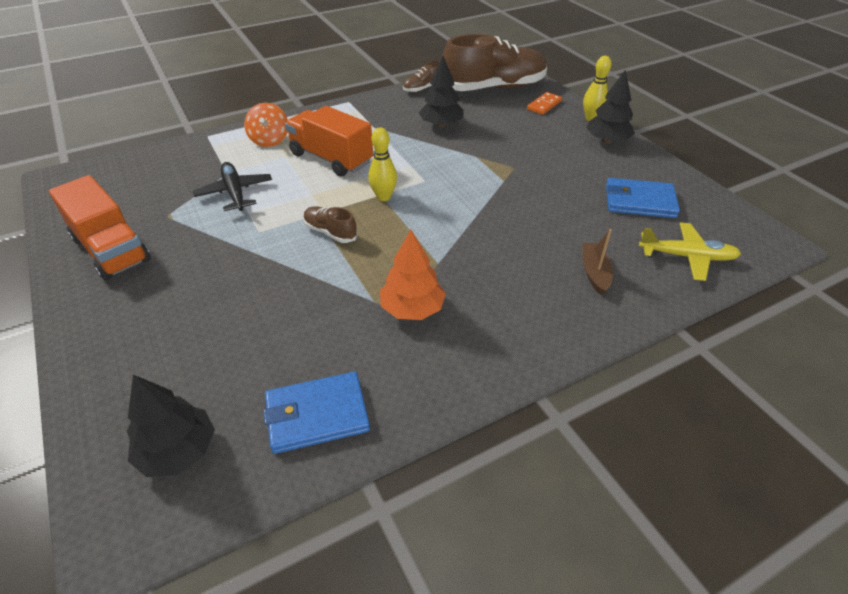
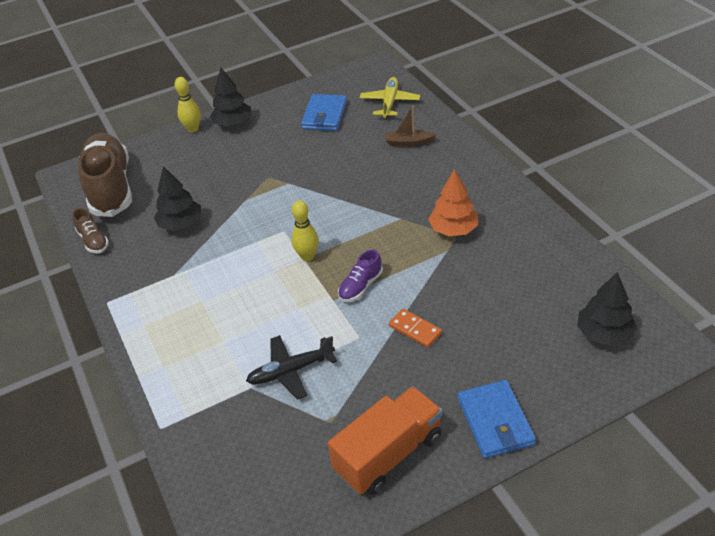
camera: 85 degrees left, 0 degrees up
(269, 140) = (184, 362): orange spinning top -> none
(317, 415) = (559, 268): blue wallet -> blue wallet (495, 421)
(330, 232) = (360, 286): brown shoe -> purple shoe
(331, 159) = (234, 302): orange truck -> none
(544, 105) = (159, 155): orange domino -> orange domino (415, 329)

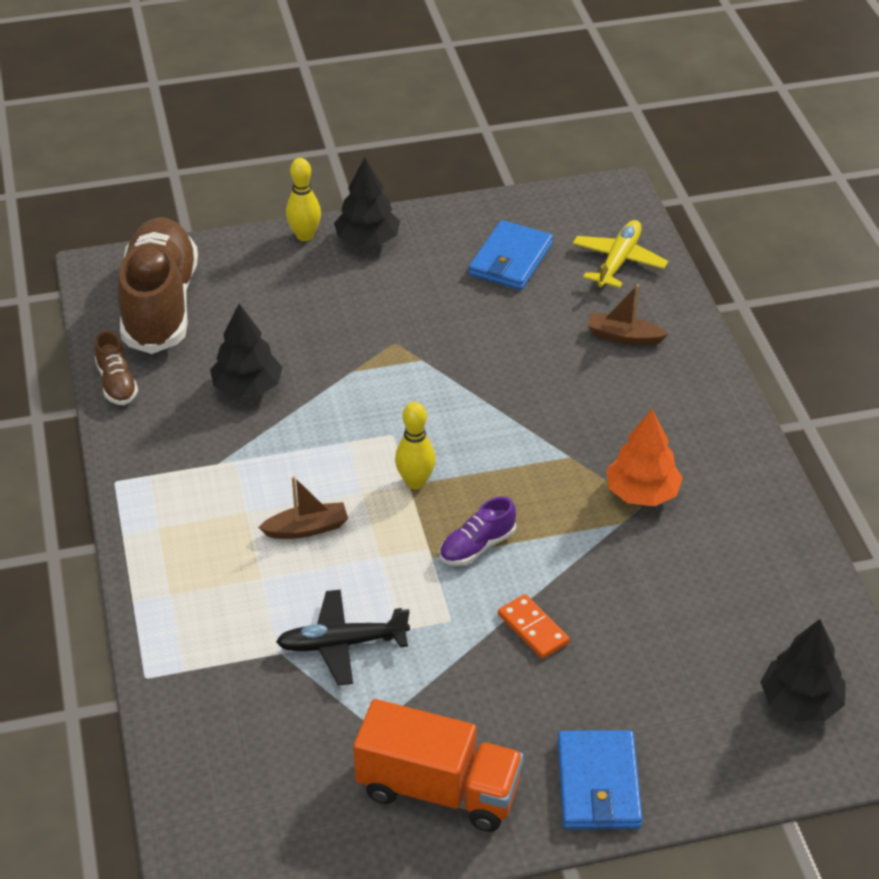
camera: 10 degrees right, 0 degrees up
(245, 302) = (307, 528): none -> brown boat
(388, 454) = (438, 789): orange truck -> orange truck turned 45 degrees clockwise

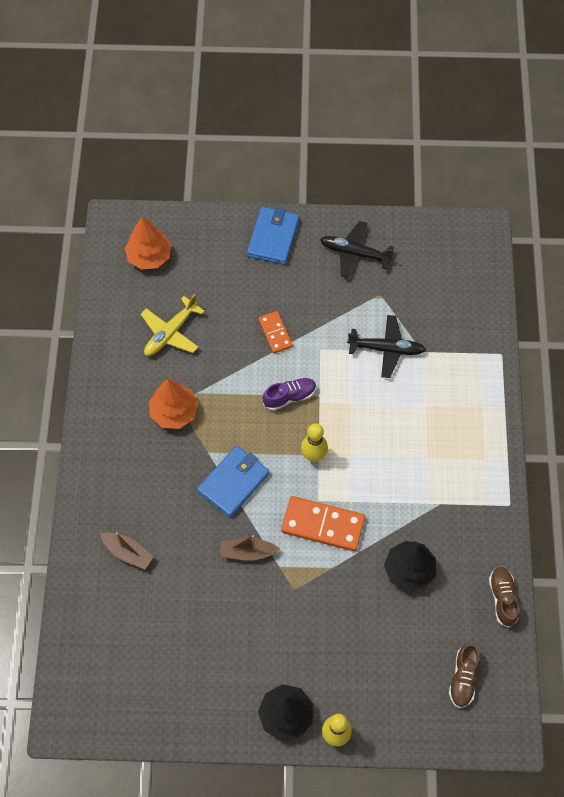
camera: 165 degrees left, 20 degrees up
(160, 304) = (463, 678): brown shoe -> brown shoe, size x0.44
(307, 528) = (391, 436): brown boat -> brown boat (247, 552)
(378, 410) = (322, 525): none -> orange domino
(438, 789) = (355, 253): orange truck -> black plane
(510, 260) = (180, 660): blue wallet -> blue wallet (233, 482)
(618, 261) = (98, 635): yellow plane -> yellow plane (171, 332)
(800, 702) = (149, 256): black tree -> orange tree

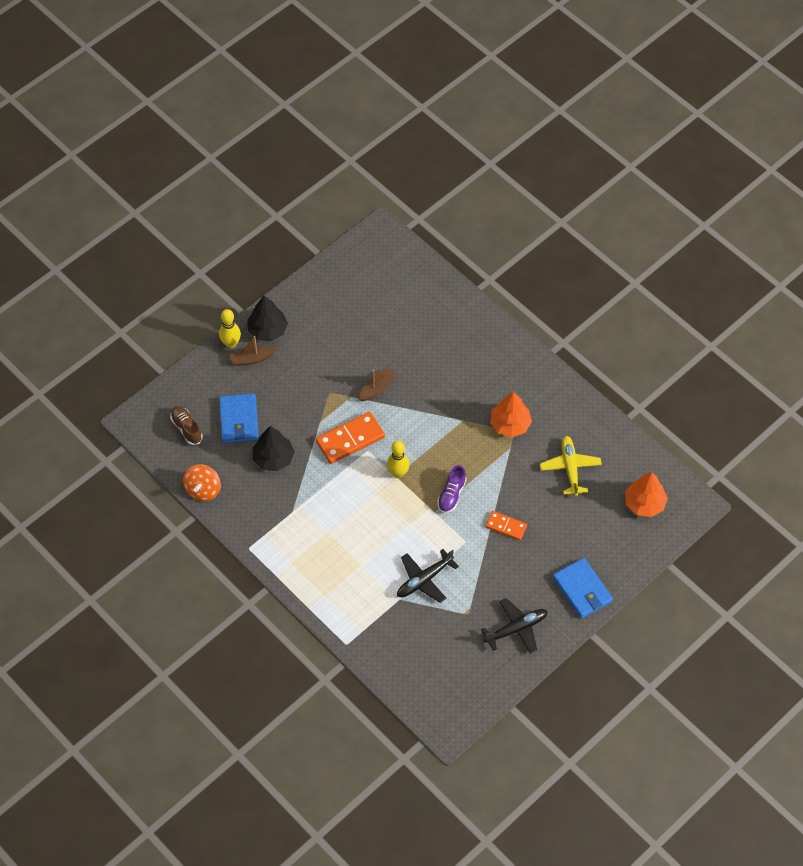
camera: 135 degrees right, 5 degrees down
(128, 552) = (444, 331): brown boat -> brown boat (252, 359)
(233, 482) = (428, 417): blue wallet -> blue wallet (239, 420)
(502, 598) = (203, 490): brown shoe -> orange spinning top

